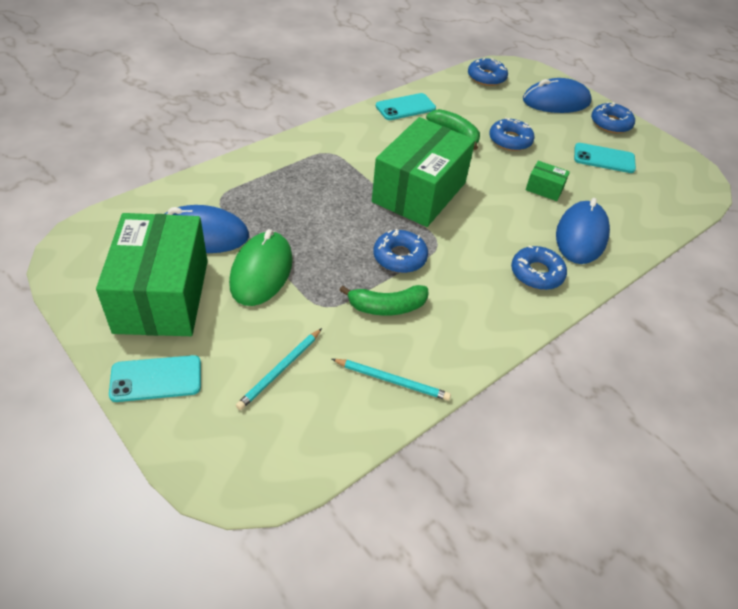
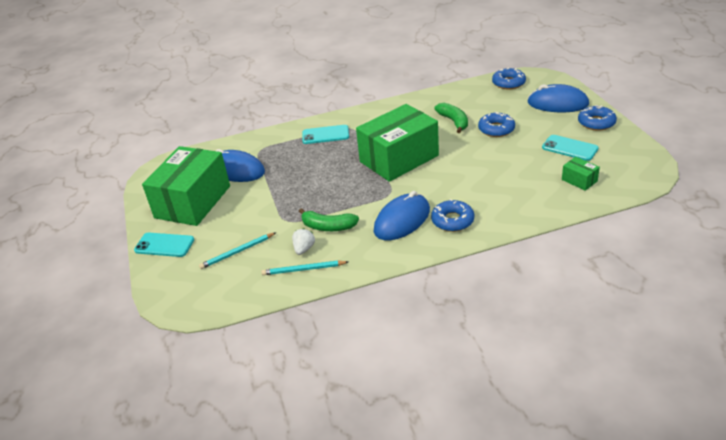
camera: 30 degrees right, 10 degrees down
(261, 272) = (259, 196): green mouse -> none
(374, 347) = (304, 249): none -> white strawberry
(392, 381) = (303, 269): turquoise pencil -> turquoise pencil turned 135 degrees clockwise
(399, 257) = (357, 198): blue donut -> none
(405, 107) = (427, 101): turquoise phone -> turquoise phone (325, 135)
(544, 189) = (500, 165): green box -> green box (579, 180)
(581, 236) = (508, 200): blue mouse -> blue mouse (402, 220)

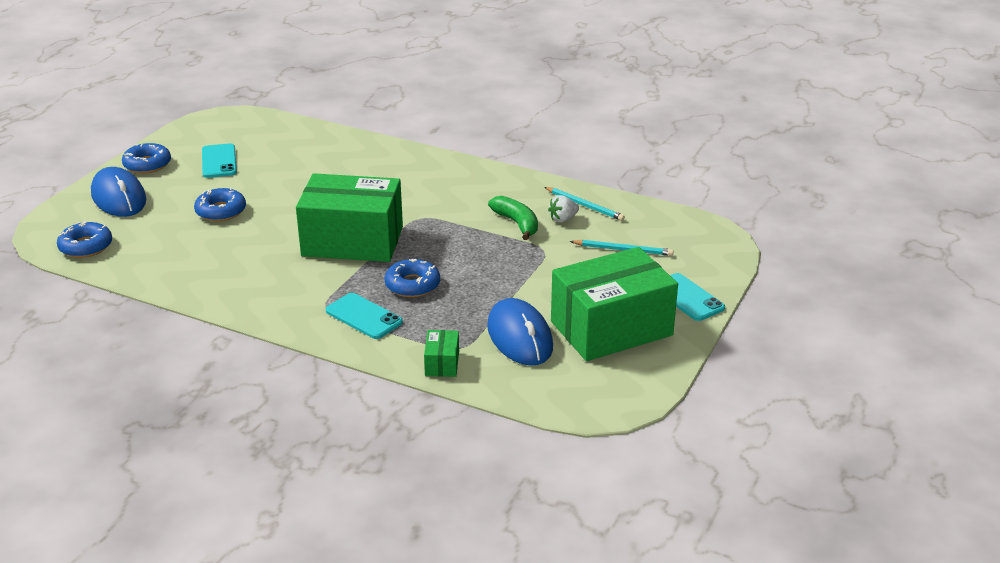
camera: 140 degrees left, 5 degrees down
(402, 220) = (452, 193): blue mouse -> none
(452, 220) = (417, 171): blue donut -> blue donut (412, 285)
(453, 121) = (230, 243): green banana -> none
(579, 180) = (276, 140): green box -> green box (442, 363)

